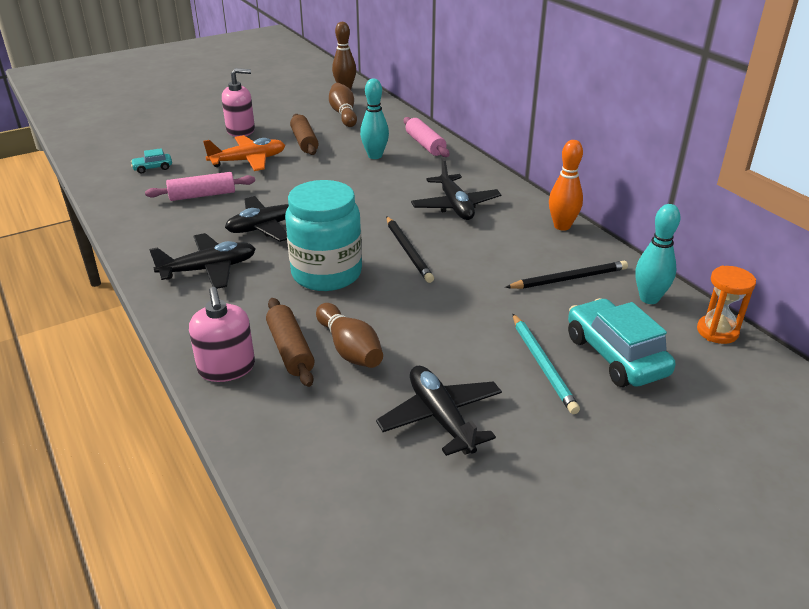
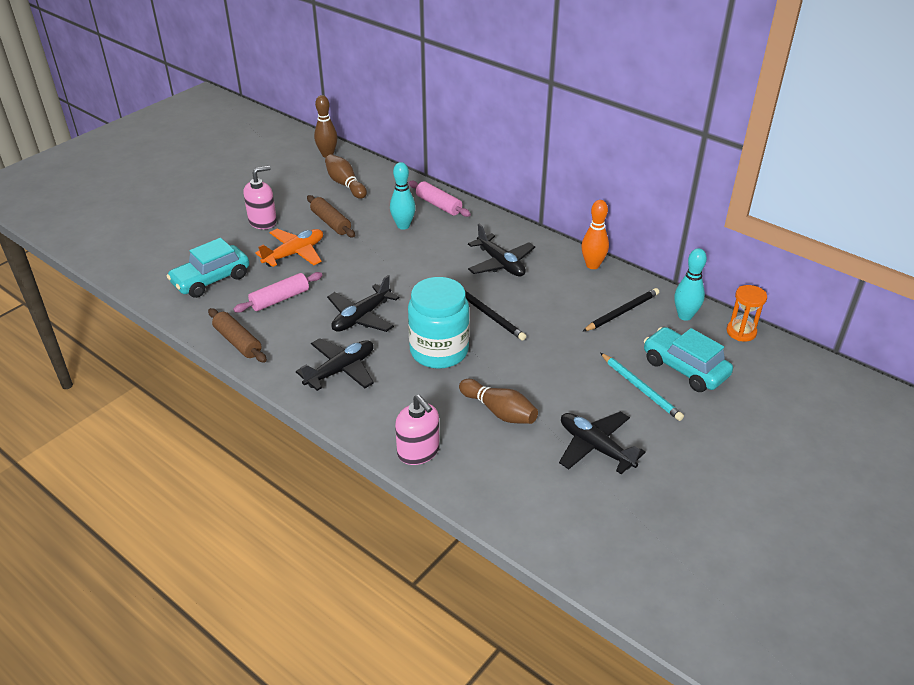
camera: 20 degrees left, 5 degrees up
(153, 168) = (211, 280): turquoise car -> turquoise car, size x2.11
(290, 350) = (455, 424): brown rolling pin -> brown rolling pin (238, 342)

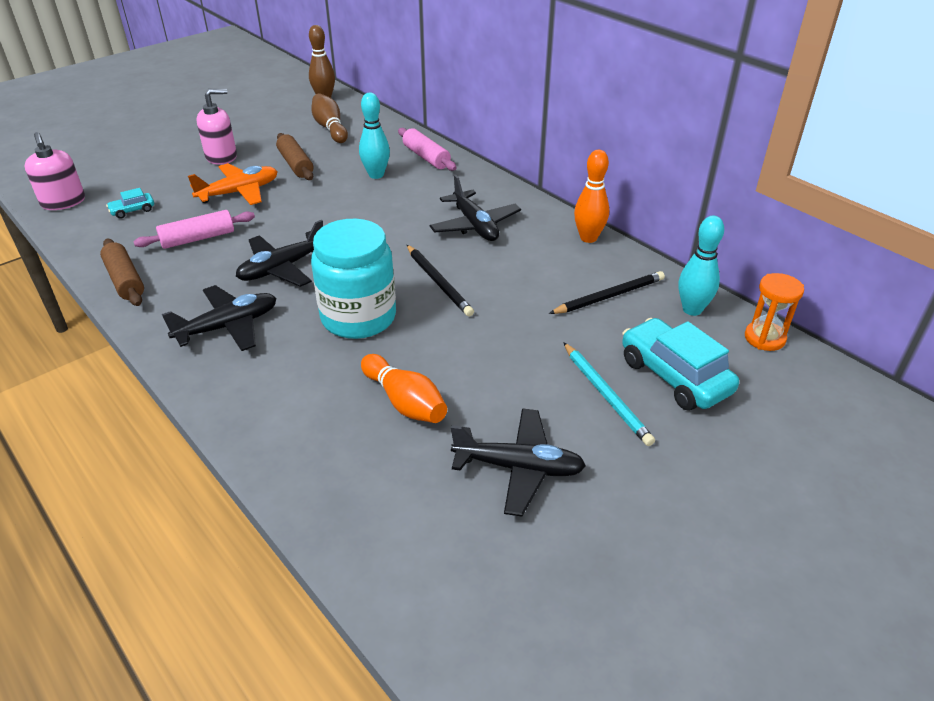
camera: 10 degrees right, 0 degrees up
(211, 280) = (132, 210): turquoise car -> turquoise car, size x0.47
(418, 451) = (278, 441): pink soap dispenser -> pink soap dispenser (63, 202)
(499, 411) = (405, 402): brown bowling pin -> orange bowling pin
(595, 447) = (518, 468): black plane -> black plane turned 135 degrees clockwise

